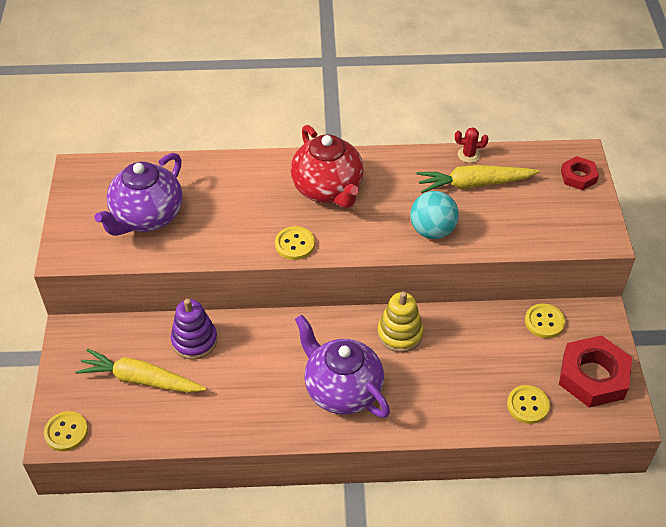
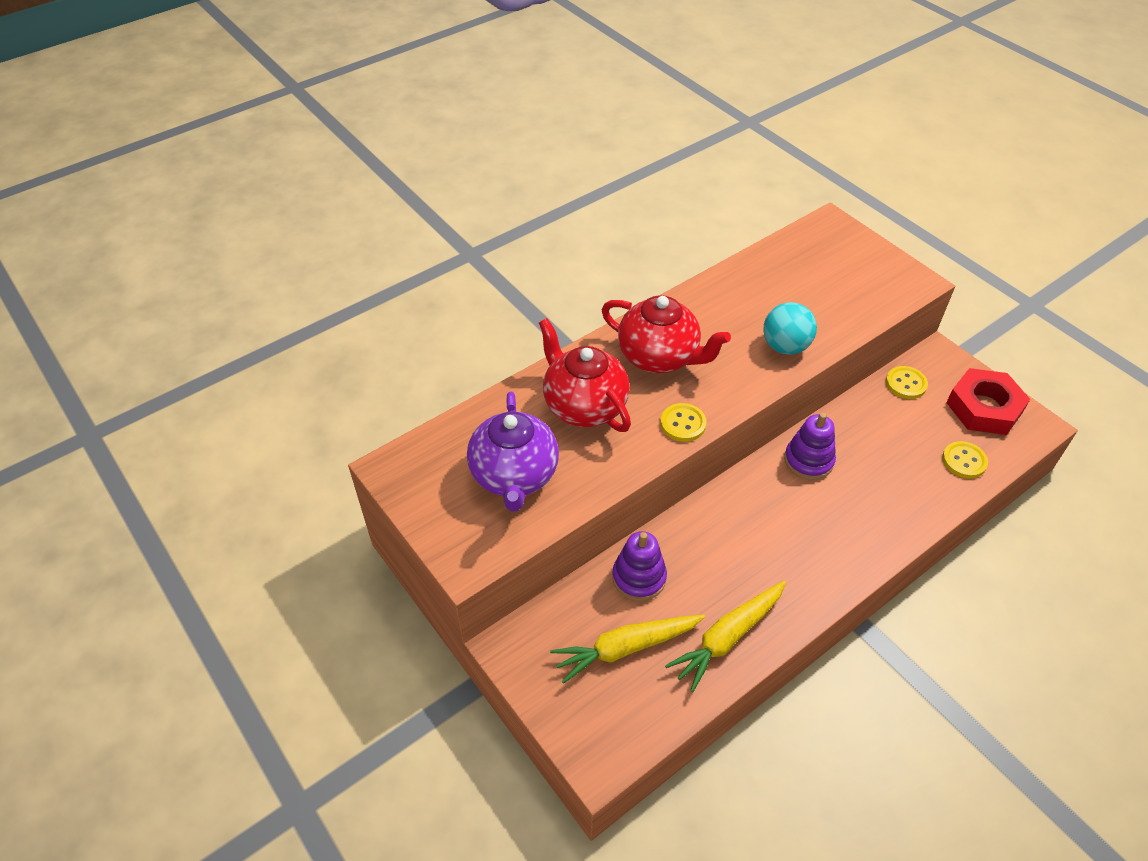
camera: 35 degrees left, 0 degrees up
(66, 432) = (606, 751): yellow button -> none
(239, 195) = (584, 406): none -> red teapot
(342, 390) = (812, 540): purple teapot -> none
(400, 334) = (808, 461): yellow stacking toy -> purple stacking toy
(468, 155) = (745, 265): red cactus -> none
(474, 184) = (775, 288): yellow carrot -> yellow carrot (727, 637)
(578, 176) = (848, 241): red nut -> none

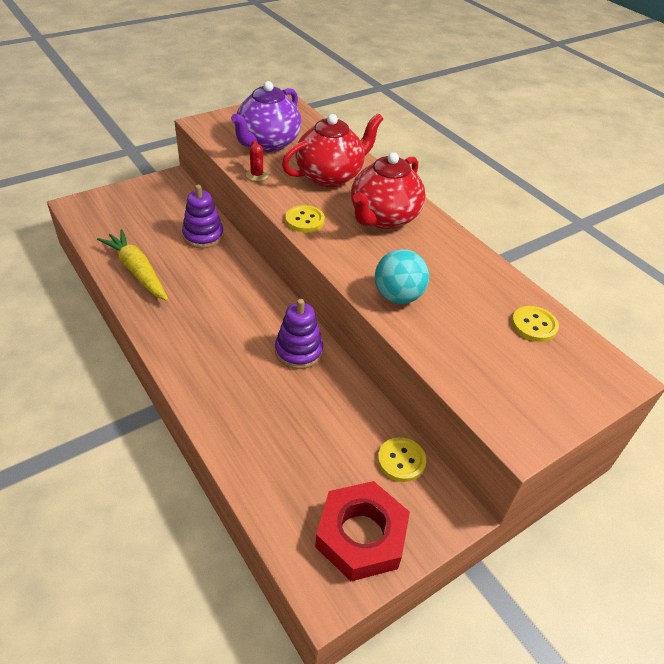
camera: 90 degrees right, 5 degrees down
(514, 476) = (267, 143): purple teapot -> purple teapot turned 60 degrees counterclockwise
(597, 479) = (257, 175): none -> red cactus
(626, 648) = (149, 224): yellow carrot -> none
(964, 461) = (280, 485): yellow button -> yellow button (534, 325)

